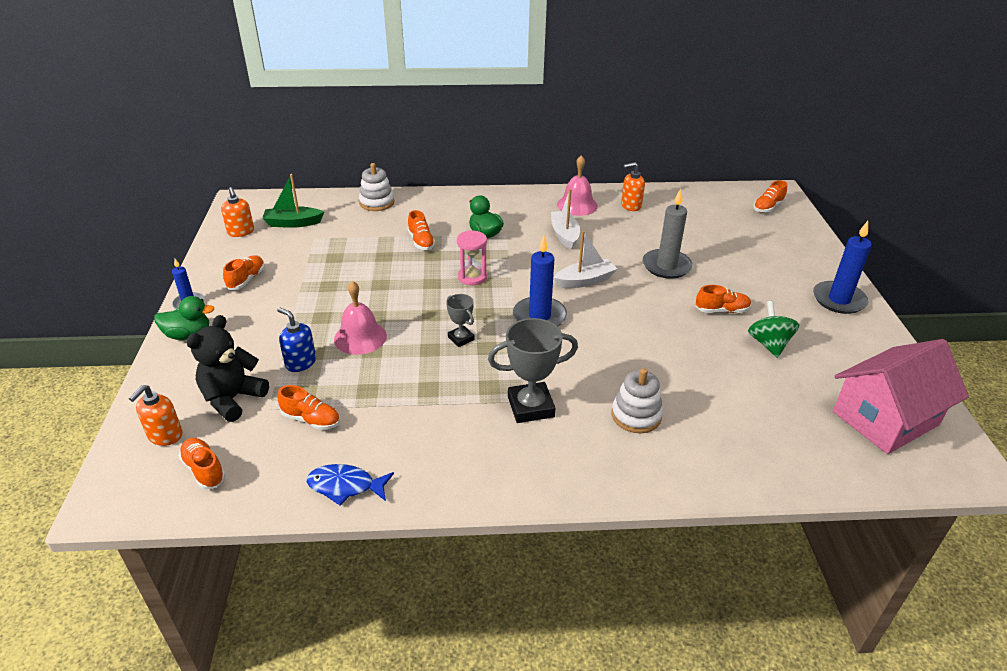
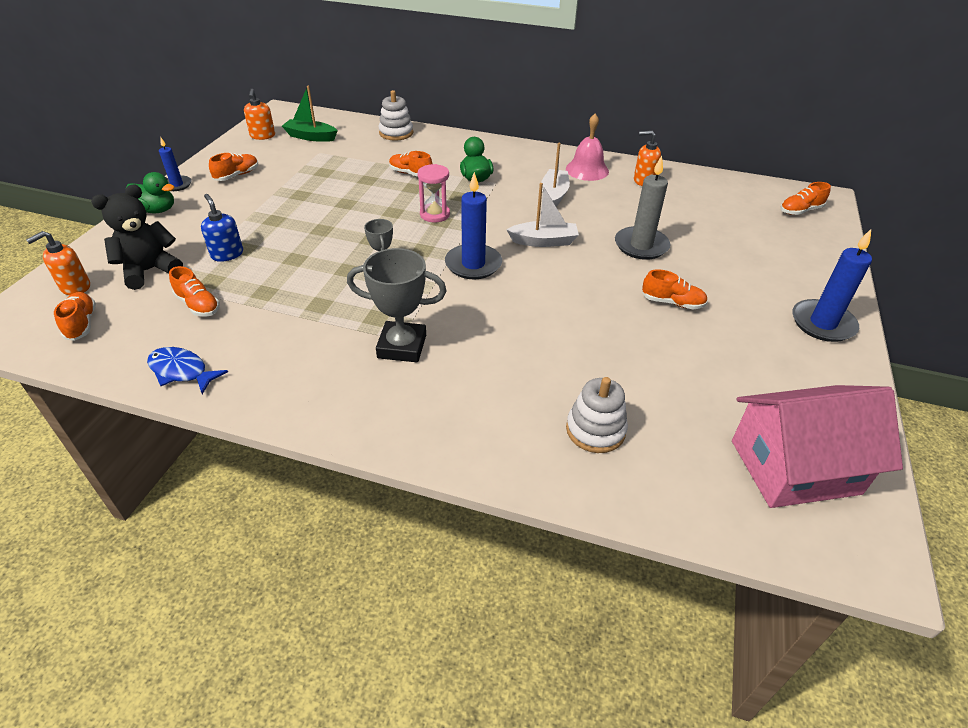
camera: 20 degrees right, 5 degrees up
(360, 337) = (293, 245): pink bell -> none
(421, 241) = (410, 174): orange shoe -> orange shoe turned 120 degrees clockwise
(636, 415) = (502, 383): white stacking toy -> white stacking toy (595, 430)
(769, 344) = (703, 349): green spinning top -> none

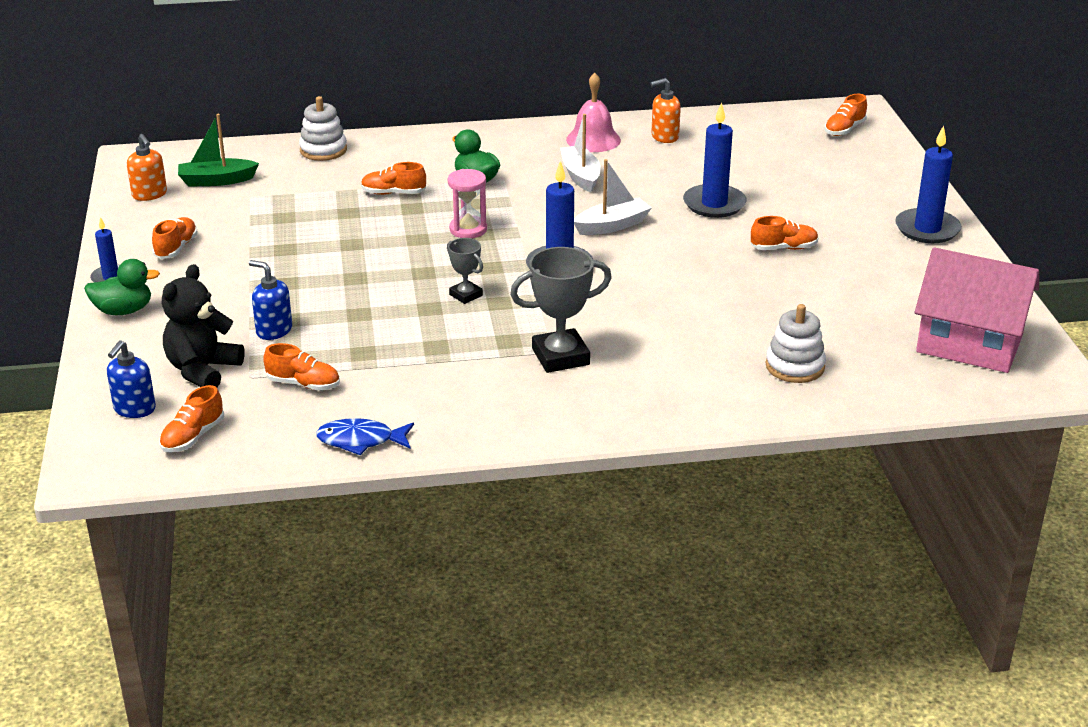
camera: 25 degrees left, 10 degrees down
(75, 287) = (134, 409): orange soap dispenser -> blue soap dispenser
(81, 324) = (193, 437): orange shoe -> orange shoe turned 105 degrees counterclockwise
(641, 246) = (714, 204): grey candle -> blue candle
(794, 467) = (969, 343): pink house -> pink house turned 60 degrees clockwise

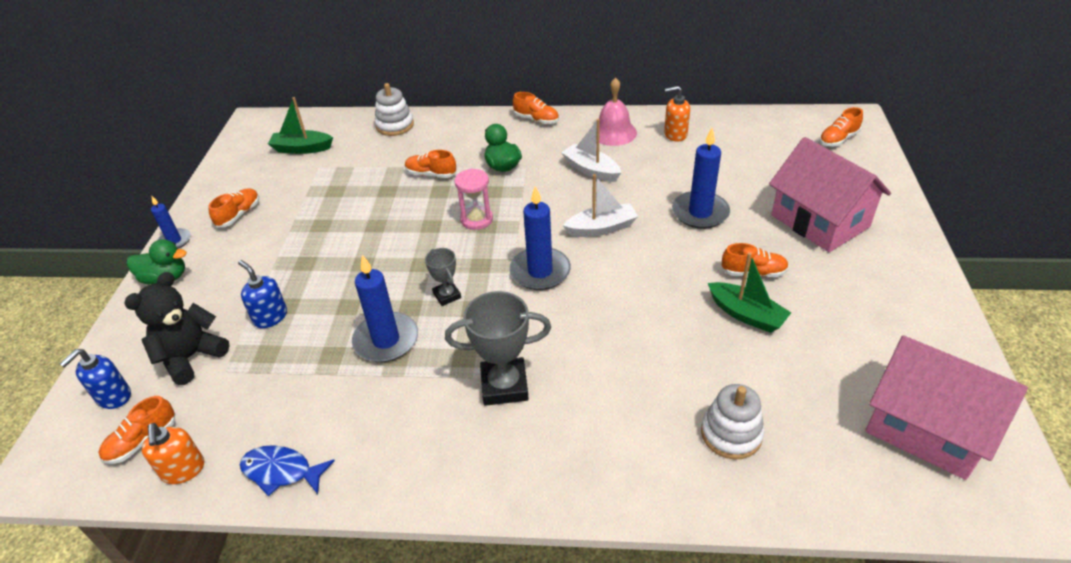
camera: 15 degrees right, 10 degrees up
(149, 194) = (246, 158): orange soap dispenser -> orange soap dispenser (183, 470)
(303, 384) = (265, 387): orange shoe -> orange shoe (536, 119)
(581, 176) = (591, 170): white boat -> white boat turned 45 degrees counterclockwise
(785, 281) = (746, 314): none -> green boat
(841, 201) = (820, 221): none -> pink house
(927, 229) = (900, 264): blue candle -> blue candle (386, 340)

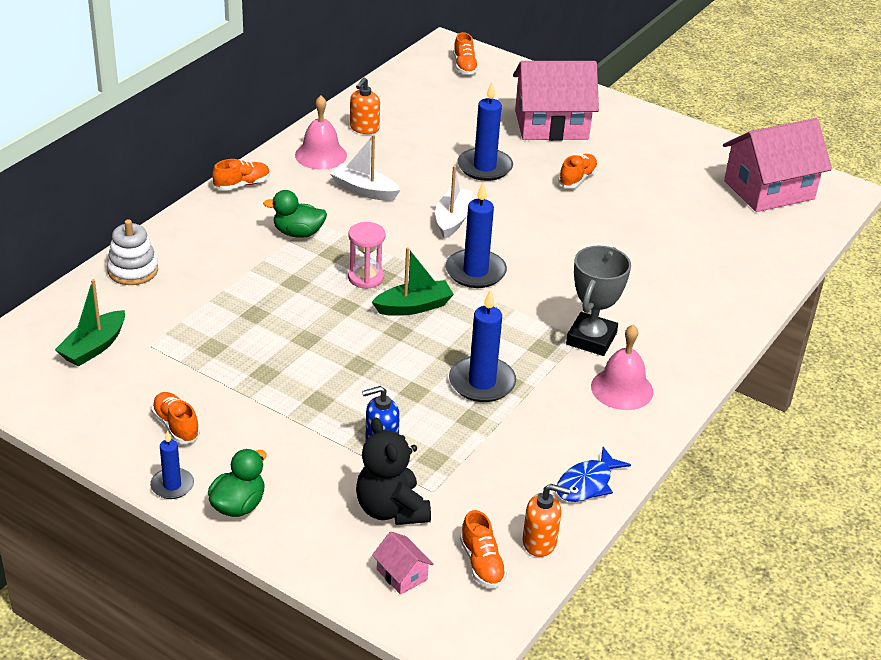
camera: 65 degrees left, 5 degrees down
(113, 397) = (402, 574): blue soap dispenser -> pink house
(431, 174) = (258, 278): orange shoe -> none
(442, 440) = (622, 389): none -> pink bell
(447, 295) = (456, 331): grey trophy -> none
(591, 170) = (364, 190): white boat -> white boat turned 45 degrees clockwise
(731, 434) = (718, 261): white stacking toy -> none
(746, 314) = (617, 203): green boat -> green boat (413, 307)

